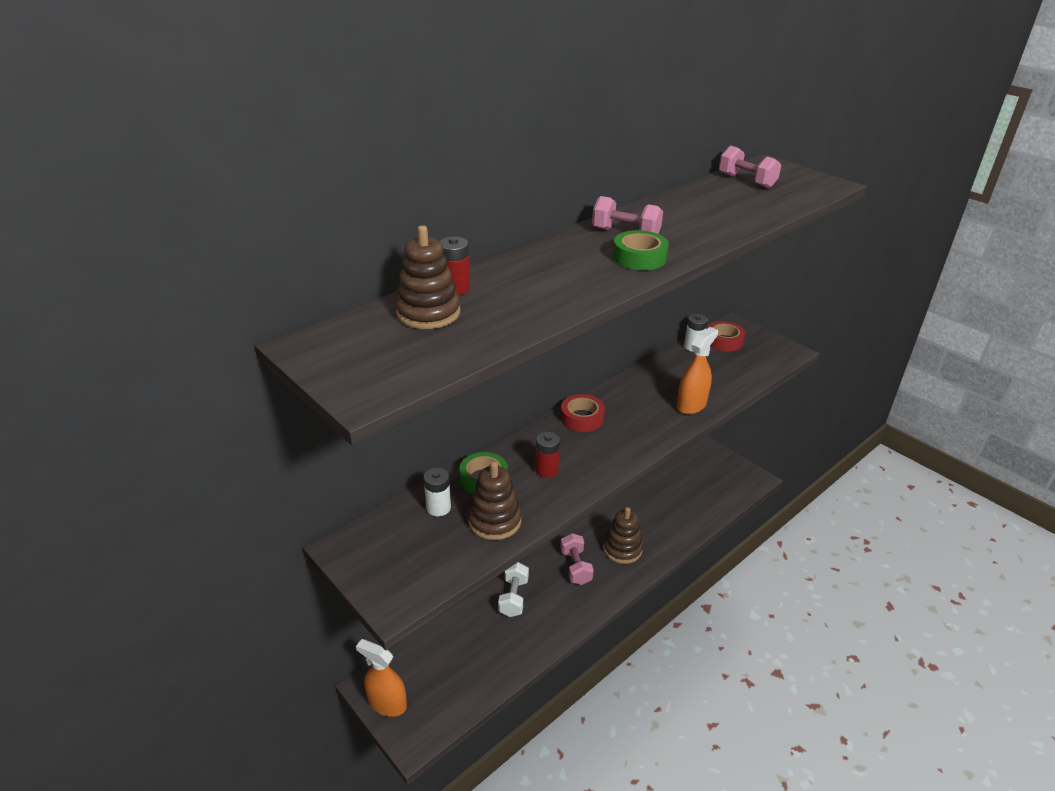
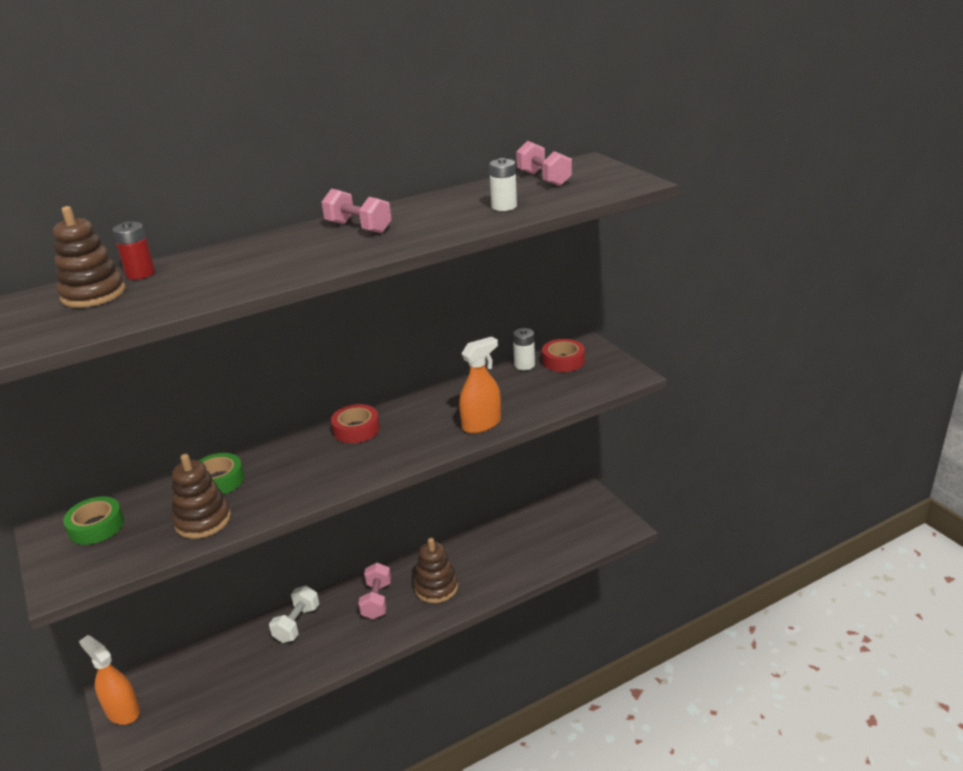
camera: 15 degrees right, 5 degrees down
(438, 508) = (158, 503): white battery -> white battery (504, 206)
(546, 470) = (286, 477): red battery -> none
(639, 257) = (346, 250): green tape -> green tape (96, 526)

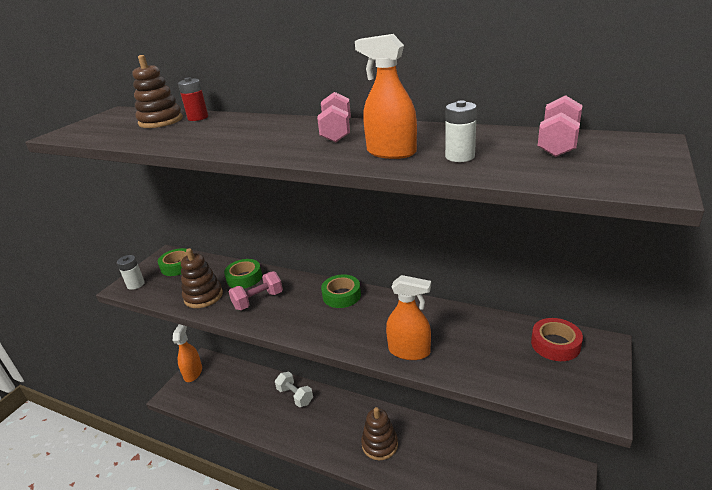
camera: 55 degrees right, 0 degrees up
(297, 624) = (295, 396): white dumbbell -> white dumbbell turned 60 degrees clockwise
(356, 429) = (341, 295): red tape -> green tape
(376, 600) = (342, 420): pink dumbbell -> pink dumbbell (258, 300)
(449, 222) = (391, 152): none -> orange spray bottle
(524, 365) = (517, 325): white battery -> white battery (135, 284)

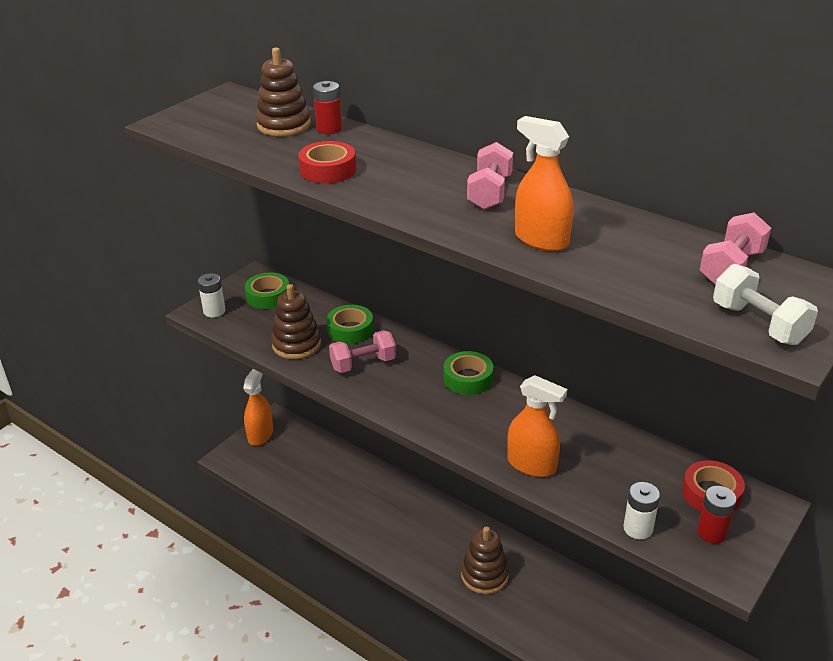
camera: 10 degrees right, 5 degrees up
(199, 140) = (328, 170): none -> red tape
(295, 396) = (388, 492): white dumbbell -> white dumbbell (758, 324)
(460, 156) = (614, 263): white battery -> white battery (638, 528)
(570, 375) = (712, 532): none -> red battery

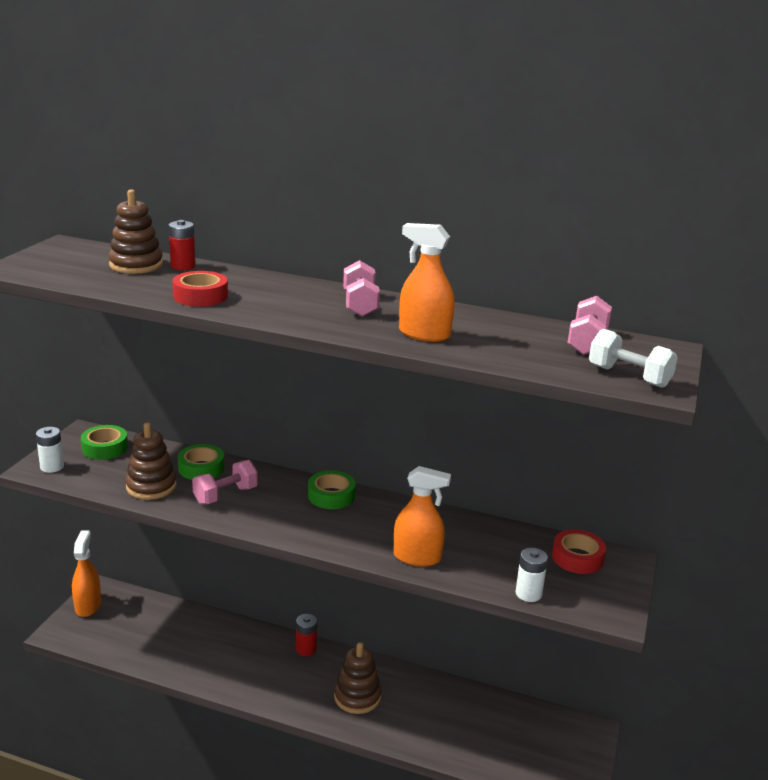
camera: 20 degrees left, 10 degrees down
(712, 532) = (589, 587): red battery -> red battery (306, 649)

